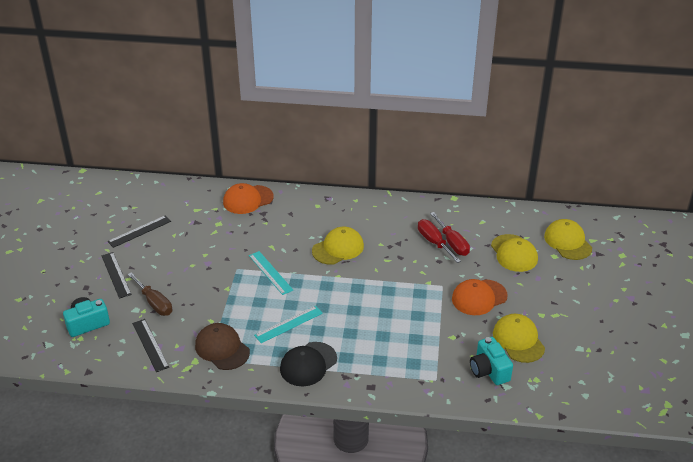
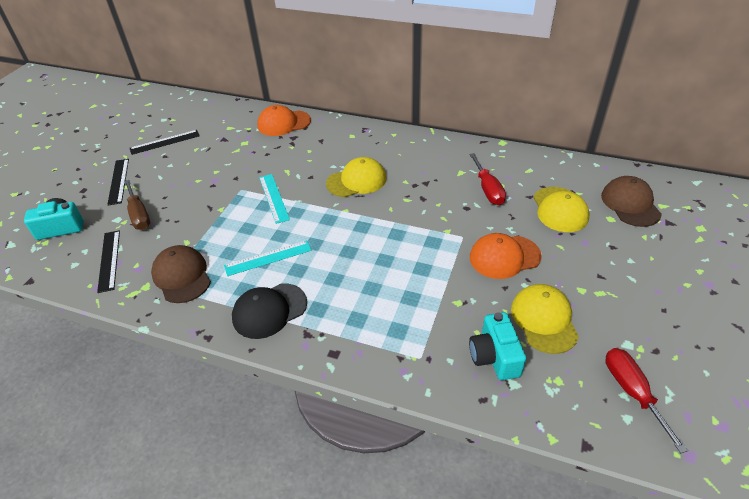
camera: 15 degrees right, 5 degrees up
(434, 242) = (466, 186): red screwdriver -> red screwdriver (632, 392)
(567, 242) = (630, 204): yellow cap -> brown cap

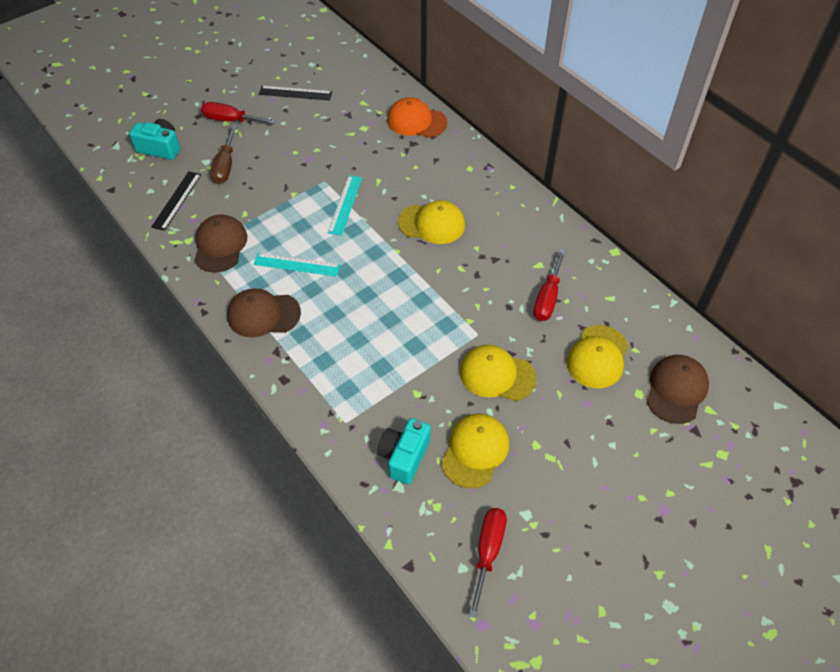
camera: 30 degrees right, 10 degrees up
(118, 181) = (231, 120): black ruler -> red screwdriver
(269, 310) = (263, 314): black cap -> brown cap
(504, 257) = (497, 375): orange cap -> yellow cap

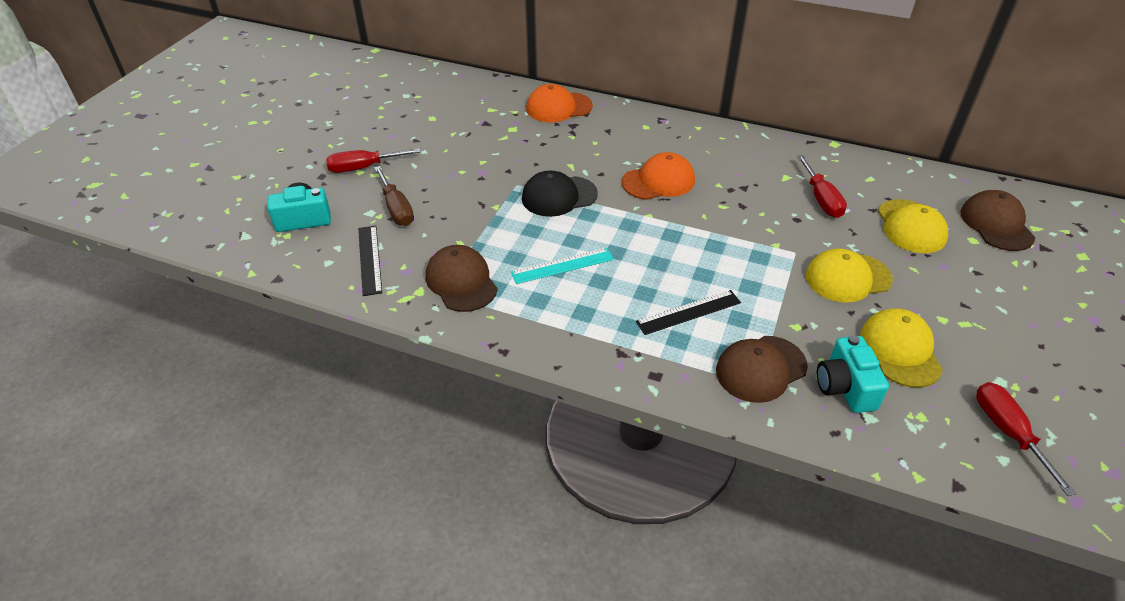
camera: 30 degrees left, 10 degrees down
(263, 314) = (573, 325): brown cap -> brown cap (761, 369)
(295, 93) = (413, 123): black ruler -> black ruler (688, 312)
(345, 205) = (559, 196): turquoise ruler -> black cap
(432, 224) = (658, 181): yellow cap -> orange cap

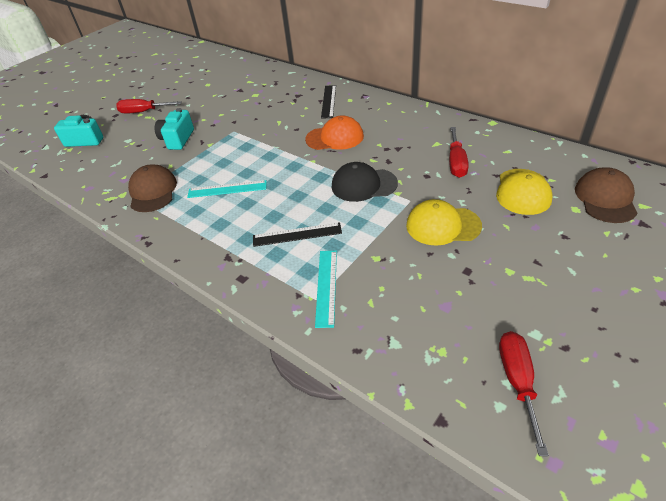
camera: 20 degrees right, 0 degrees up
(369, 259) = (106, 170): black ruler -> black ruler (328, 101)
(396, 209) = (145, 139): brown screwdriver -> none
(558, 107) = (295, 83): orange cap -> none
(559, 196) = (256, 141): black cap -> black cap (364, 185)
(761, 369) = (326, 287): brown cap -> turquoise ruler
(845, 387) = (387, 314): turquoise camera -> turquoise camera (177, 139)
(900, 350) = (455, 291): yellow cap -> none

